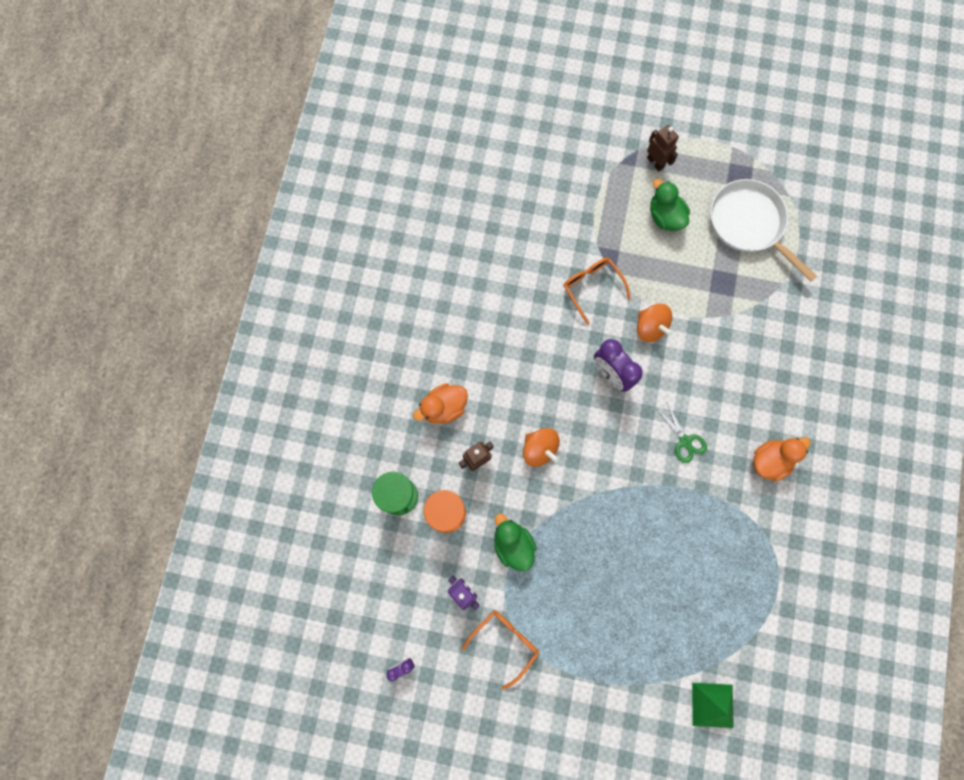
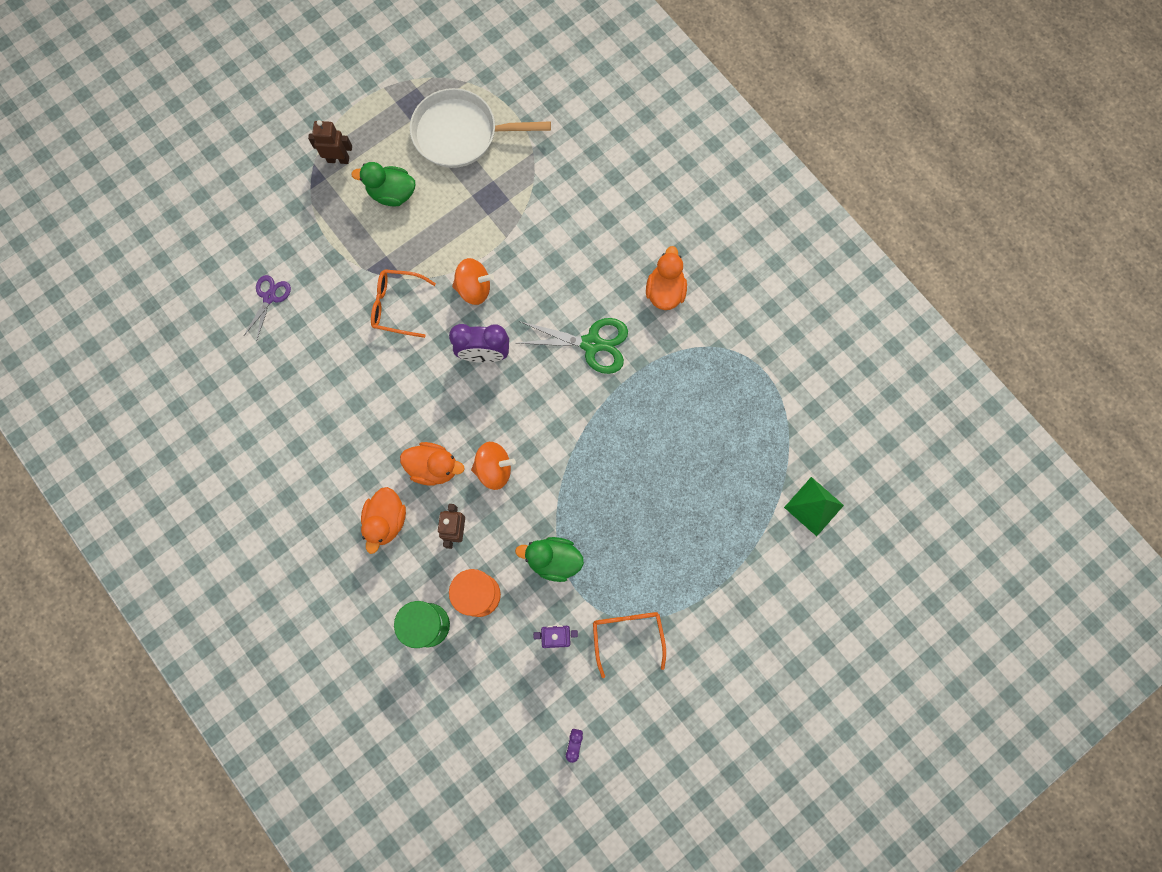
camera: 50 degrees left, 0 degrees up
(505, 408) = (434, 467): none -> orange duck
(524, 202) = (269, 297): none -> purple scissors
(685, 441) = (591, 344): green scissors -> green scissors, size x1.62

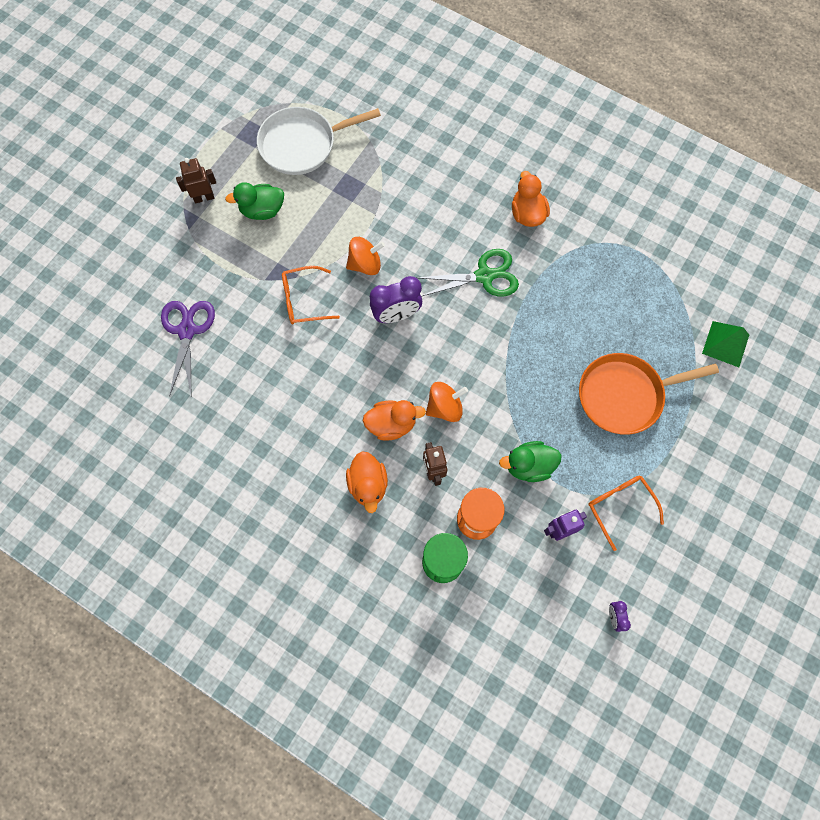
camera: 20 degrees left, 5 degrees down
(269, 297) = (187, 330): purple scissors -> purple scissors, size x1.62
(683, 522) = (624, 395): none -> orange pan

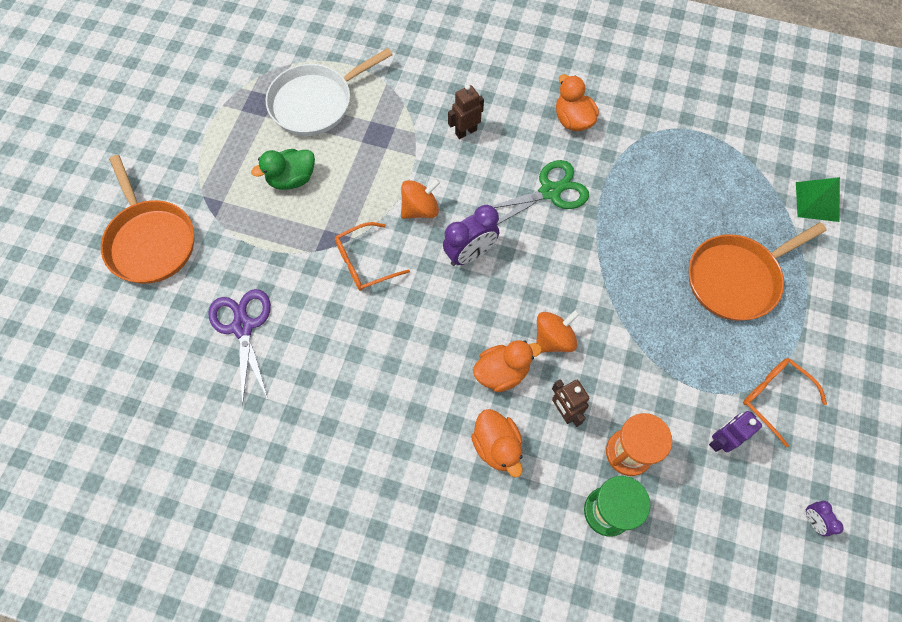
camera: 15 degrees left, 5 degrees down
(130, 237) = (150, 241): none -> orange pan
(204, 197) = (223, 180): brown robot -> brown robot (465, 132)
(528, 466) = (664, 379): green duck -> none

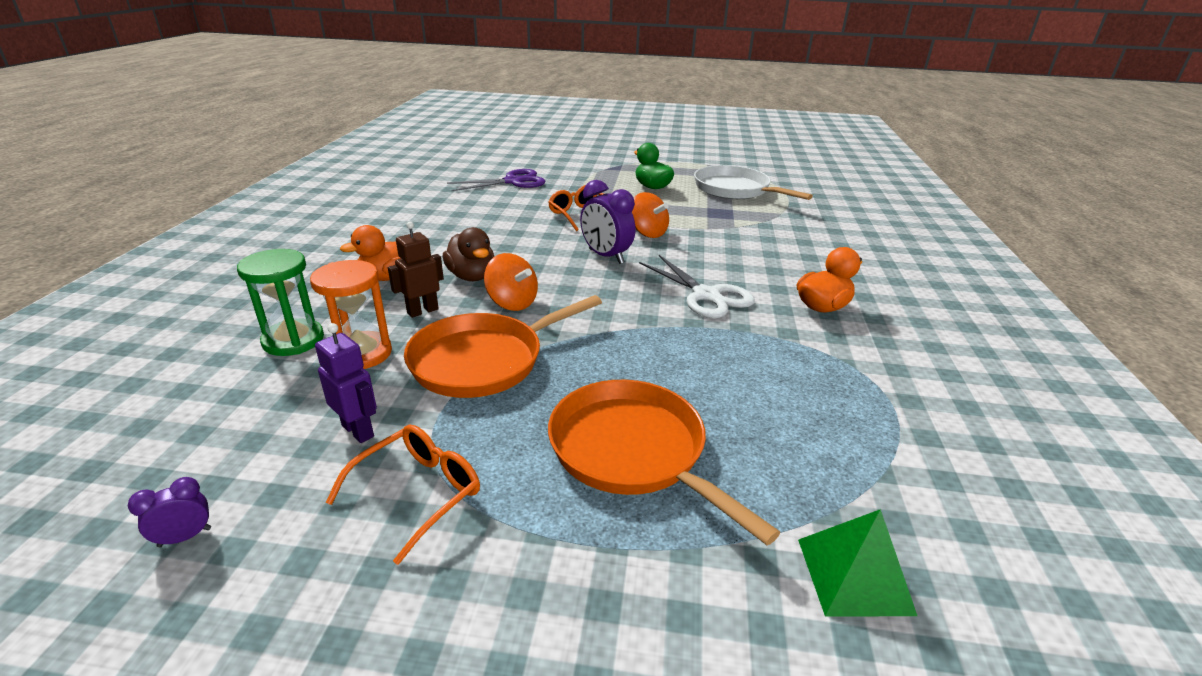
camera: 80 degrees right, 35 degrees down
(150, 241) = (578, 155): orange pan -> orange pan (483, 360)
(465, 132) = (754, 248): brown robot -> none
(502, 372) = (472, 277): orange duck -> brown duck
(550, 191) = (706, 295): green scissors -> white scissors

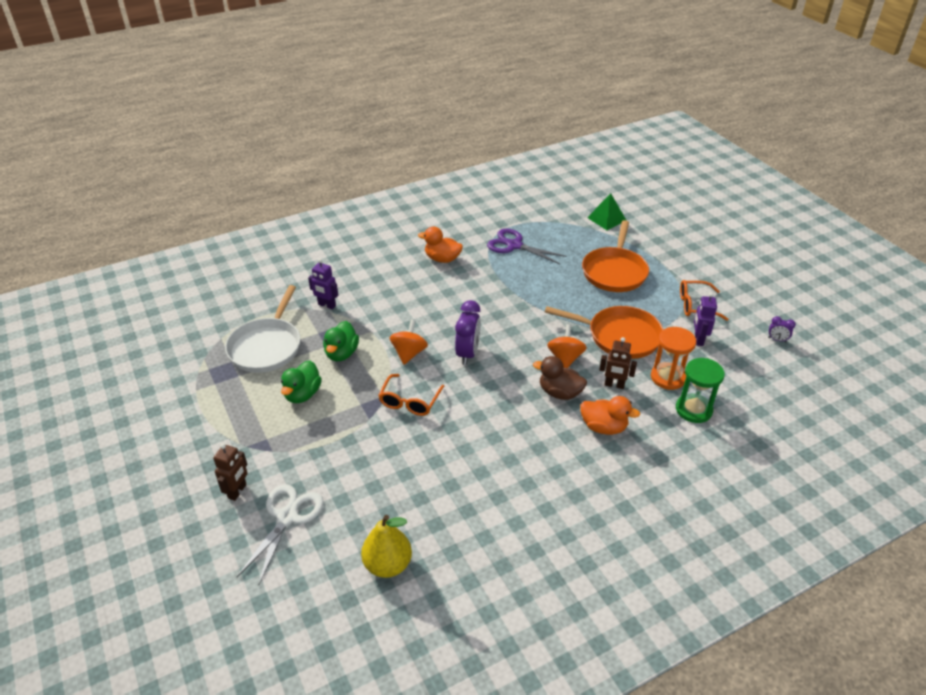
camera: 125 degrees left, 10 degrees up
(451, 171) = (388, 564): none -> yellow pear
(472, 277) = (559, 393): brown duck -> brown duck turned 90 degrees counterclockwise
(513, 181) = (373, 492): purple scissors -> purple scissors (514, 245)
(584, 156) = (237, 491): none -> brown robot
(687, 210) = (341, 353): none -> green duck
(706, 295) = (473, 297): white scissors -> white scissors (287, 517)
(777, 222) = (326, 305): none -> purple robot

